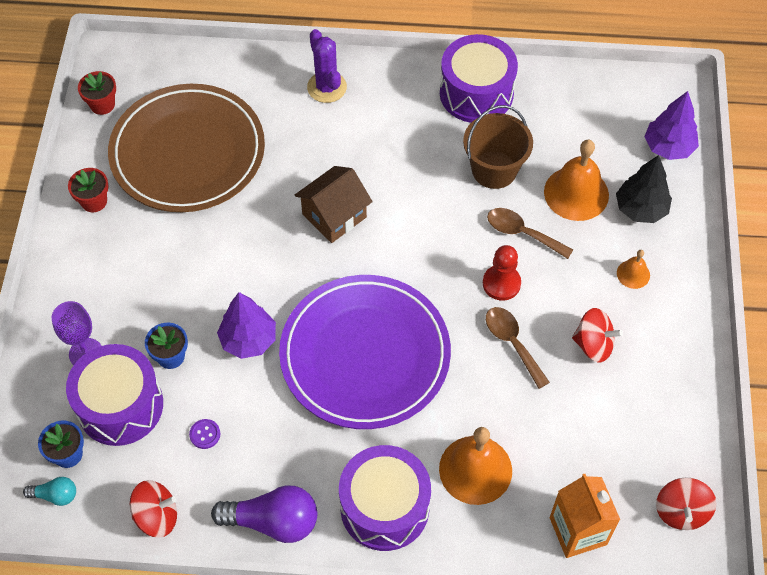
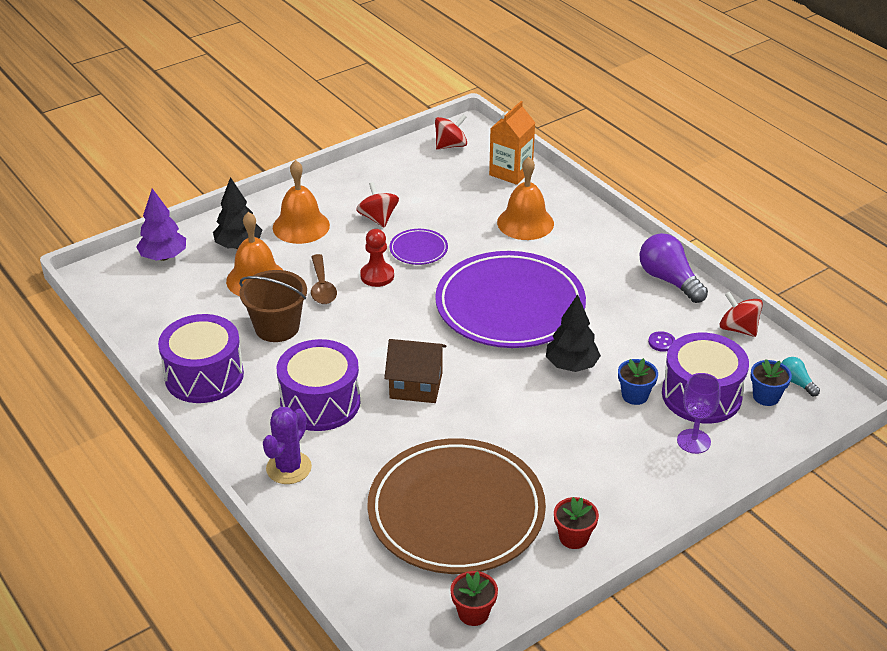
camera: 130 degrees left, 20 degrees down
(248, 340) = (571, 365): purple tree -> black tree
(384, 507) = (597, 243): purple drum -> purple drum (320, 402)
(512, 343) = (418, 249): brown spoon -> purple plate
(633, 274) = (301, 226): orange bell -> orange bell, size x2.02

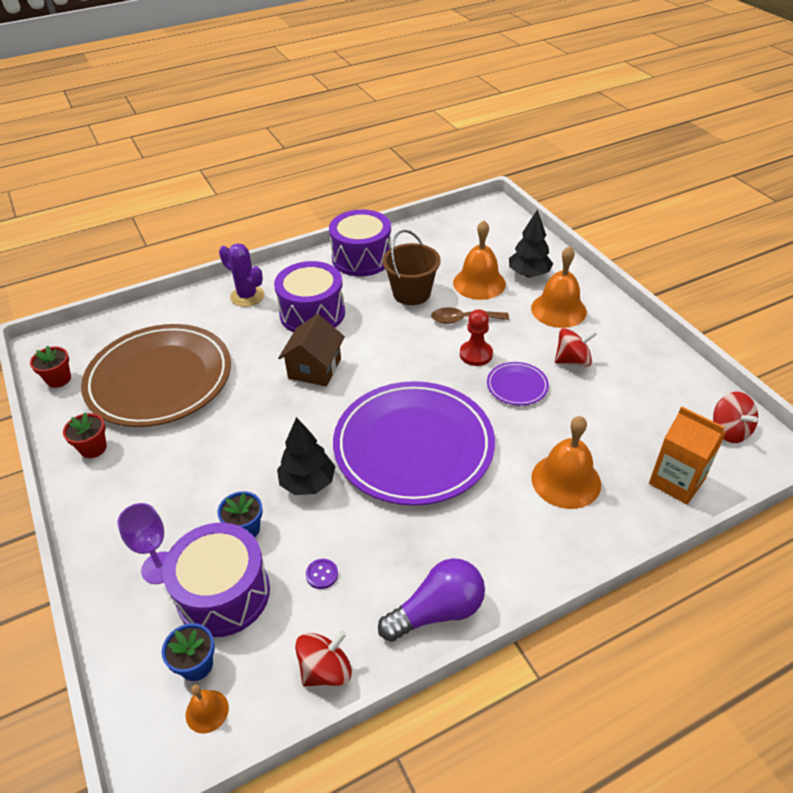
camera: 100 degrees right, 5 degrees up
(164, 257) = (515, 237): purple tree -> none
(796, 382) = (207, 711): turquoise light bulb -> orange bell

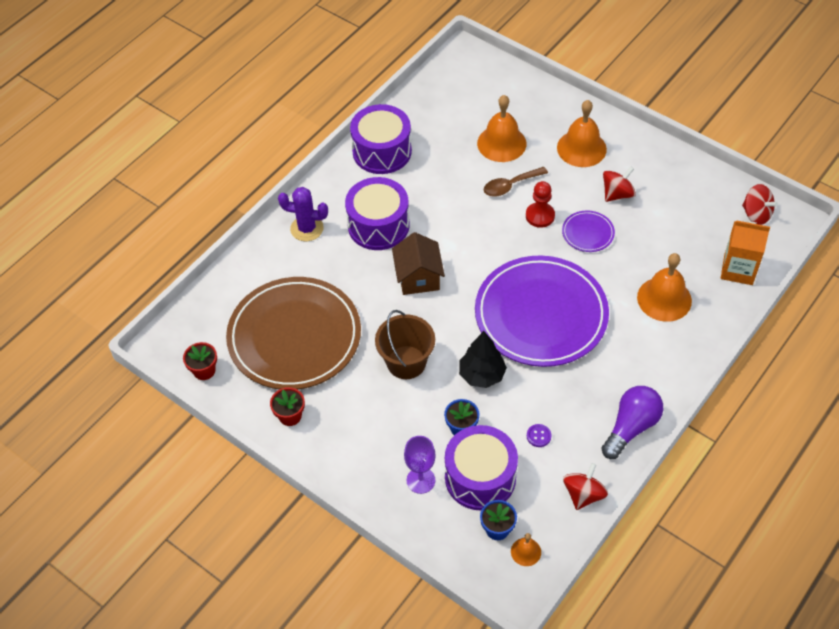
camera: 25 degrees left, 10 degrees up
(411, 293) = (450, 174): brown bucket -> brown bucket (406, 362)
(529, 274) = (538, 119): black tree -> none

